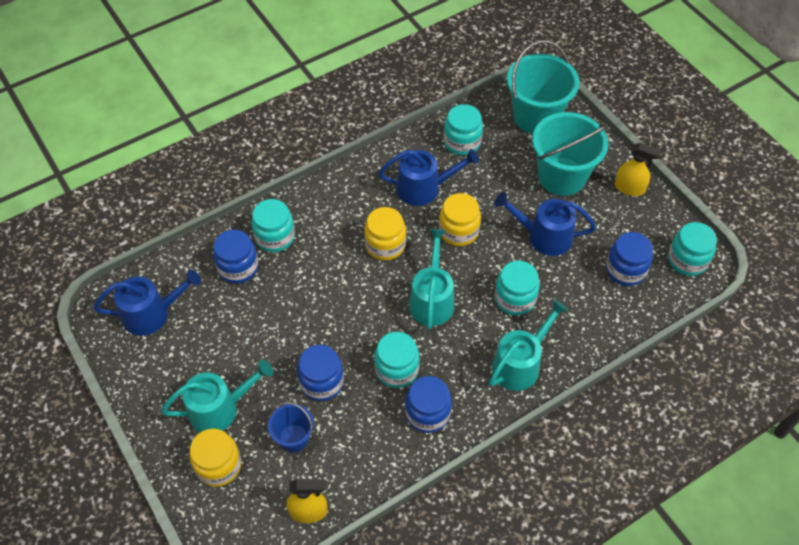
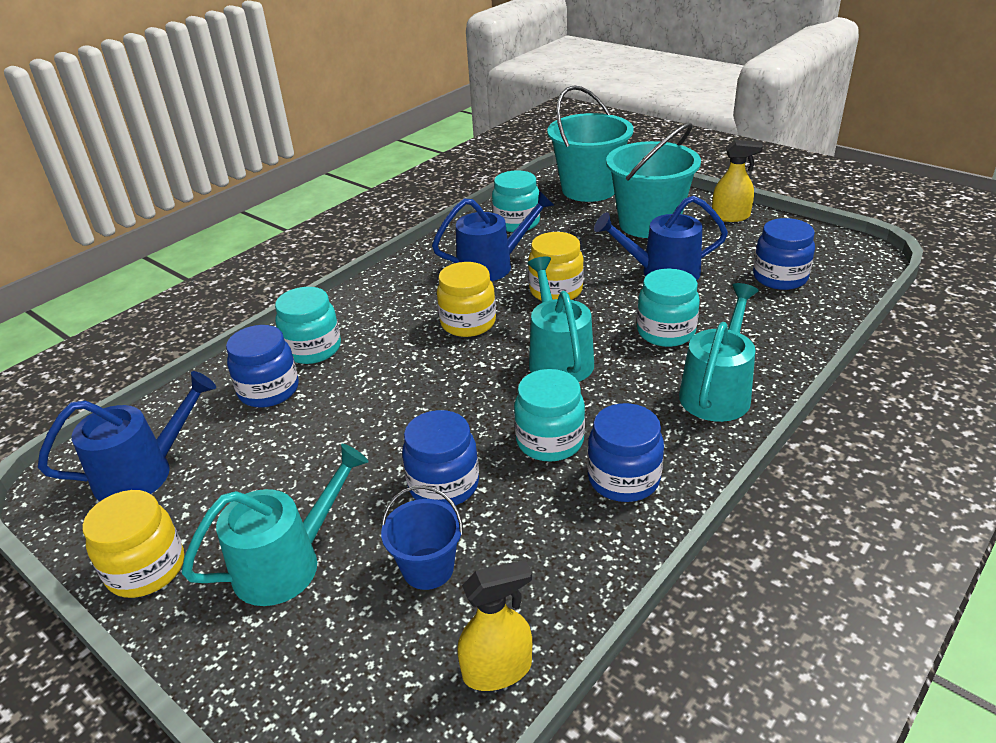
camera: 15 degrees left, 20 degrees down
(218, 465) = (308, 647): yellow jar -> yellow jar (146, 569)
(687, 260) = (842, 254): turquoise jar -> none

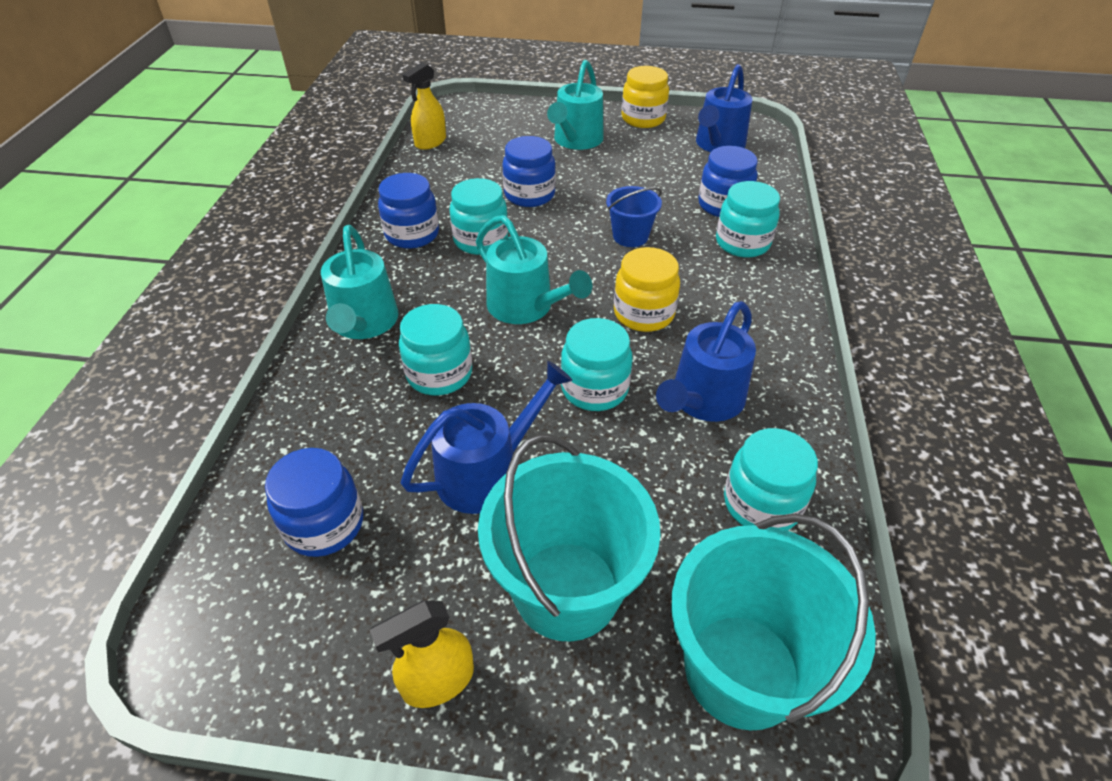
camera: 145 degrees right, 10 degrees up
(428, 568) = (499, 160): blue bucket -> blue bucket (630, 236)
(556, 291) = (594, 388): yellow jar -> turquoise jar

